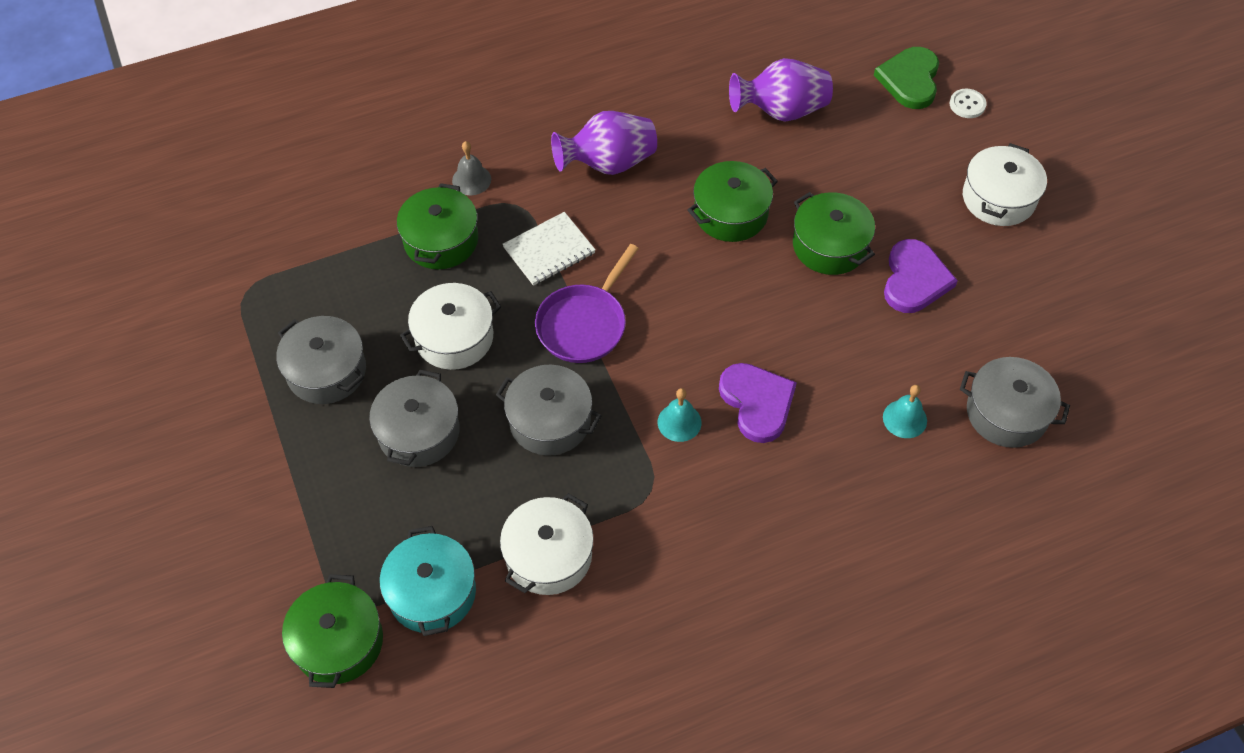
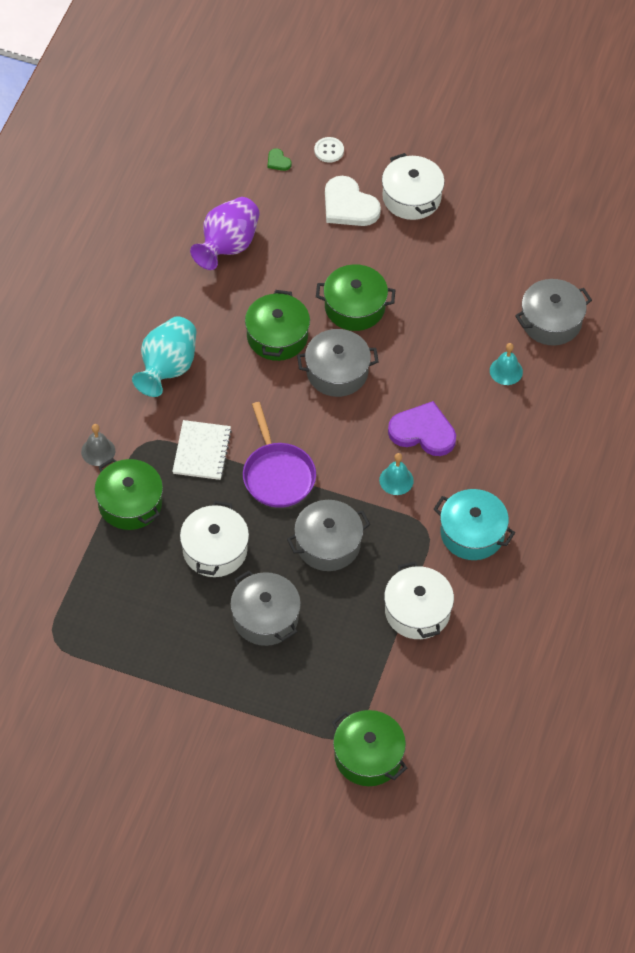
camera: 50 degrees left, 0 degrees up
(326, 371) = (167, 636): grey pot -> grey pot (337, 372)
(432, 592) = (383, 686): turquoise pot -> turquoise pot (472, 533)
(608, 163) = (167, 368): purple vase -> turquoise vase
(910, 80) = (278, 161): green heart -> green heart, size x0.44
(914, 279) = (422, 287): purple heart -> none
(930, 160) = (349, 205): none -> white heart

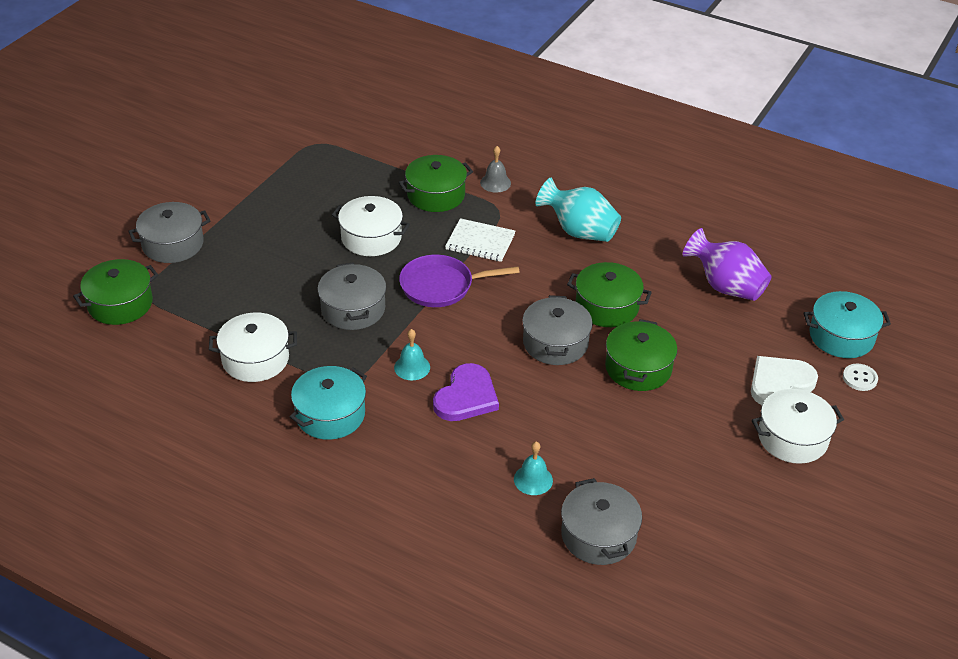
camera: 100 degrees right, 15 degrees down
(265, 617) = (289, 259): grey pot -> grey pot (173, 244)
(278, 161) = (841, 336): green heart -> turquoise pot

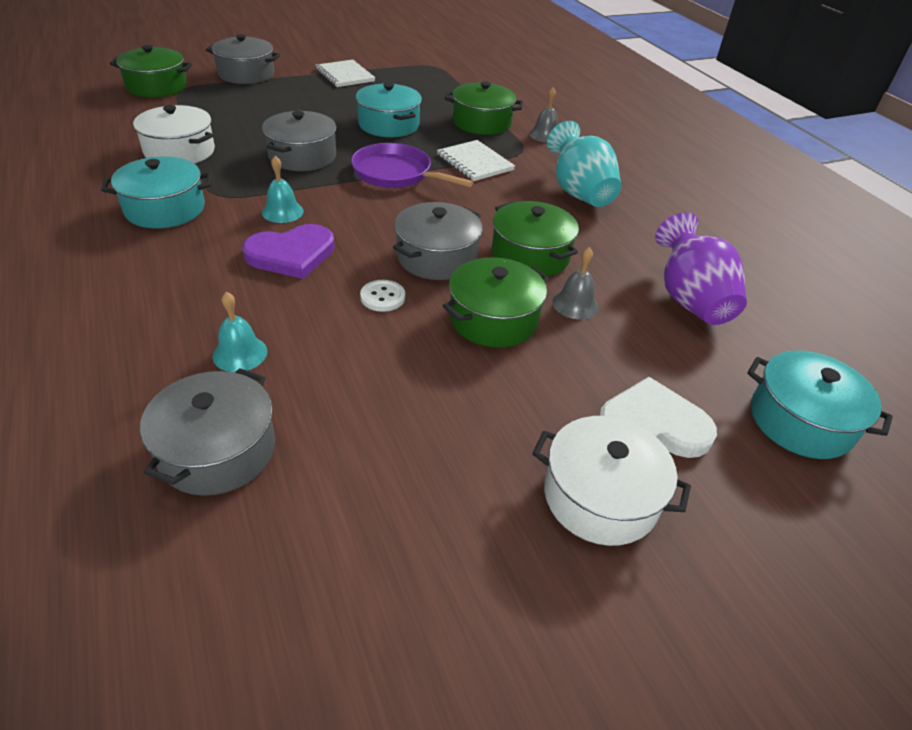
camera: 35 degrees right, 0 degrees up
(258, 198) = (345, 75): none -> white notebook
(371, 238) = (389, 125): white pot -> turquoise pot
(669, 329) = (575, 304): none -> grey bell
(859, 378) = (782, 483): white button -> white button (382, 297)

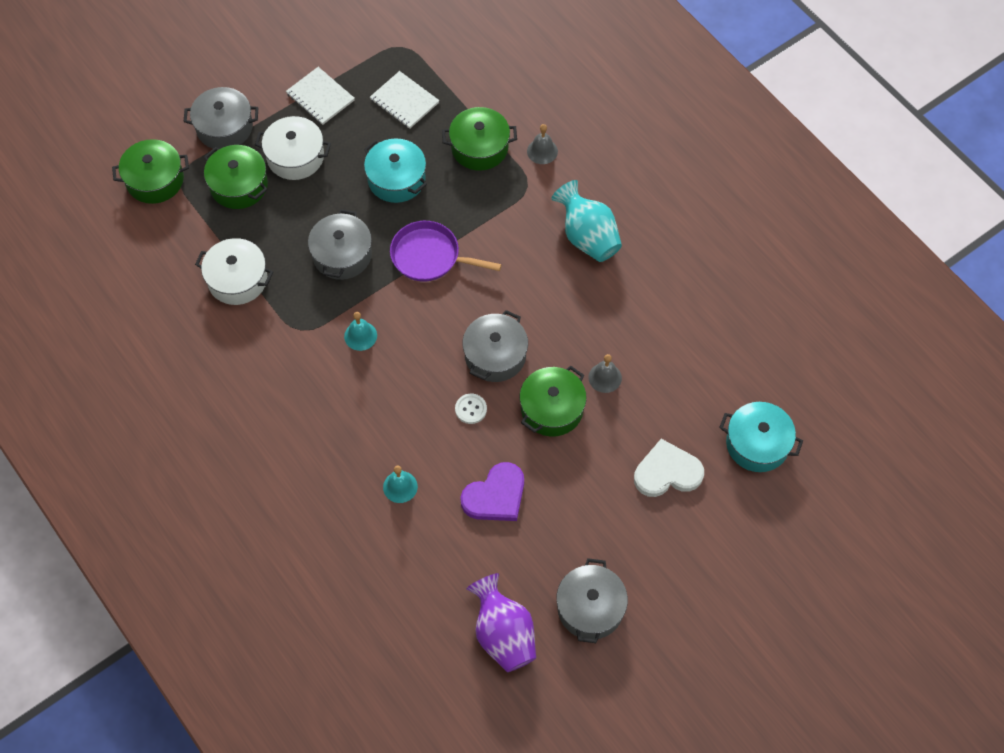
camera: 10 degrees left, 20 degrees up
(165, 209) = (271, 359): turquoise pot -> none
(217, 450) = (423, 559): grey pot -> grey pot (590, 608)
(291, 254) = (389, 383): purple heart -> purple heart (495, 496)
(475, 162) = (490, 218): white notebook -> white notebook (404, 101)
(530, 255) = (563, 332): green pot -> green pot (239, 185)
(600, 497) = (642, 531): white pot -> white pot (295, 157)
(690, 300) = (685, 349): purple vase -> purple vase (503, 634)

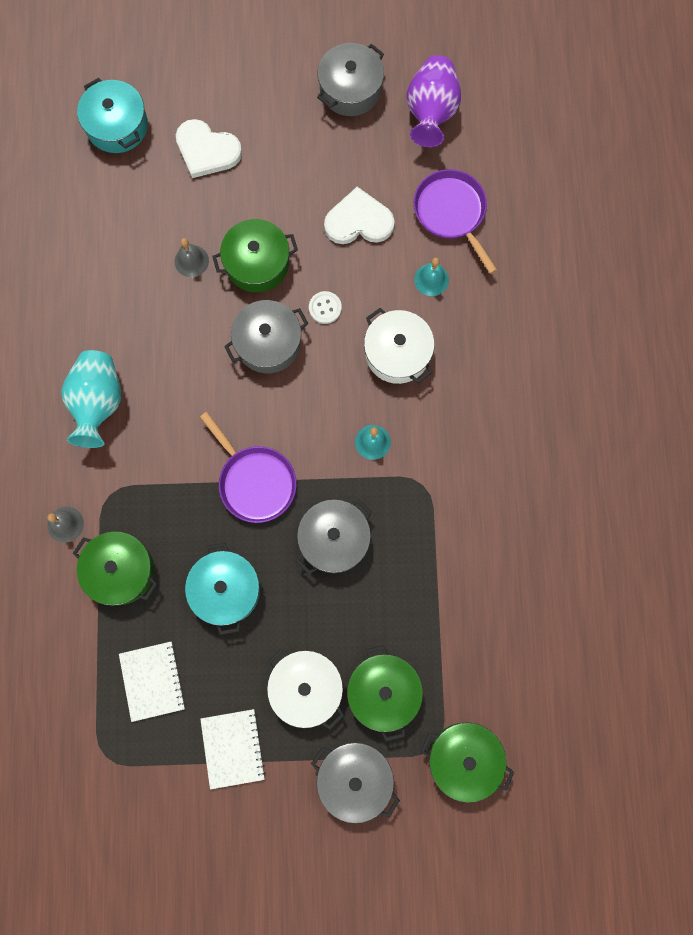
camera: 145 degrees left, 15 degrees up
(237, 280) = (449, 579): white pot -> white pot (397, 353)
(421, 554) = (452, 213): none -> purple pan
(495, 496) = (359, 221): purple heart -> white heart

